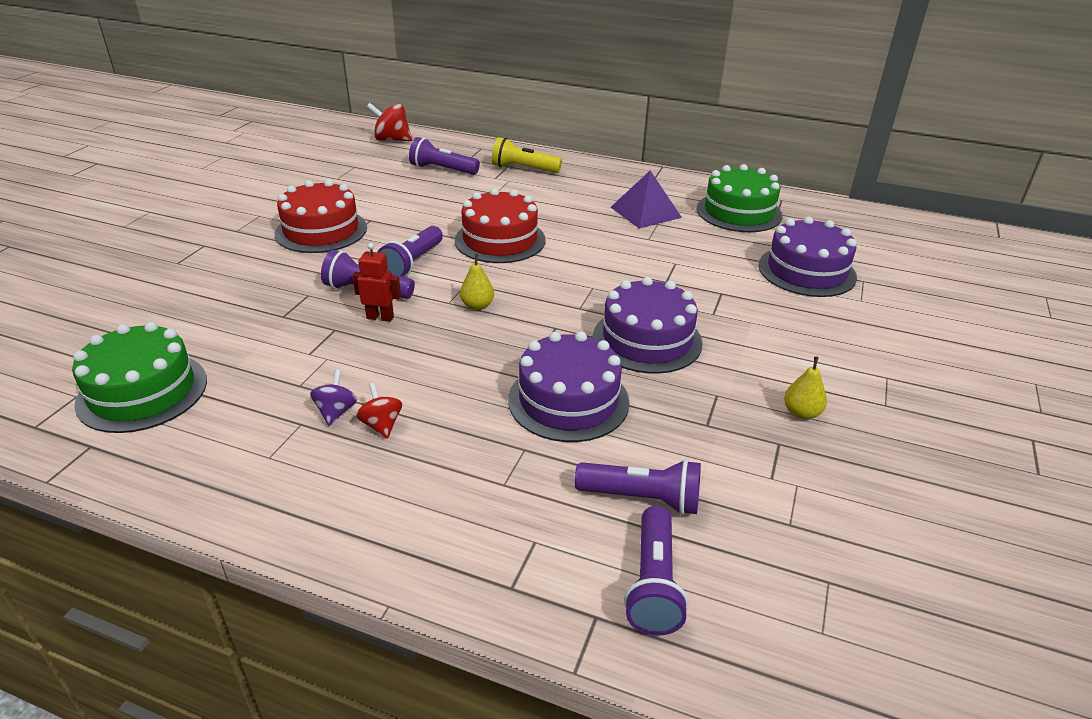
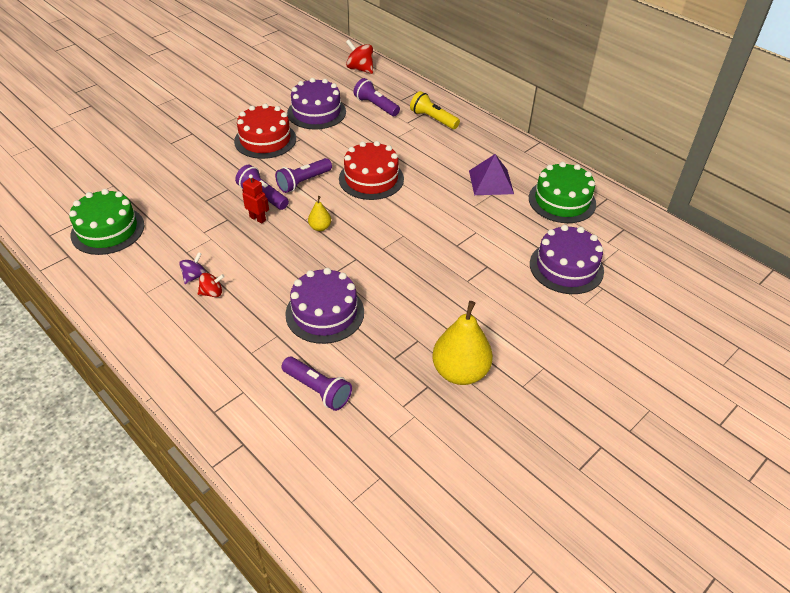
camera: 25 degrees right, 10 degrees up
(381, 425) = (212, 293): red spinning top -> red spinning top turned 75 degrees clockwise
(647, 339) = (406, 286): purple cake -> purple cake (316, 112)
(653, 584) = (285, 439): purple flashlight -> none
(801, 413) = (460, 372): yellow pear -> yellow pear, size x2.11

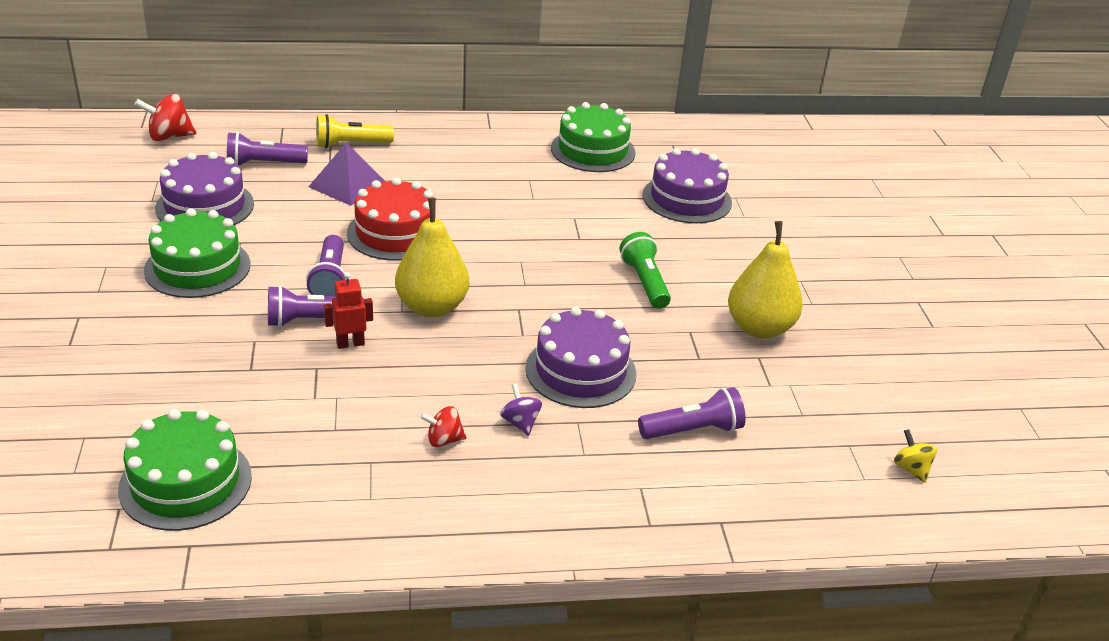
camera: 55 degrees left, 10 degrees down
(194, 276) = (393, 442): purple spinning top -> purple spinning top (520, 422)
(212, 293) = (444, 440): red spinning top -> red spinning top turned 120 degrees counterclockwise
(265, 140) = (197, 267): red cake -> green cake
(320, 227) = (432, 307): yellow pear -> yellow pear, size x2.11
(387, 525) = (911, 469): none -> yellow spinning top
(445, 295) = (644, 282): none -> green flashlight
(491, 182) = (509, 169): purple pyramid -> purple pyramid (347, 185)

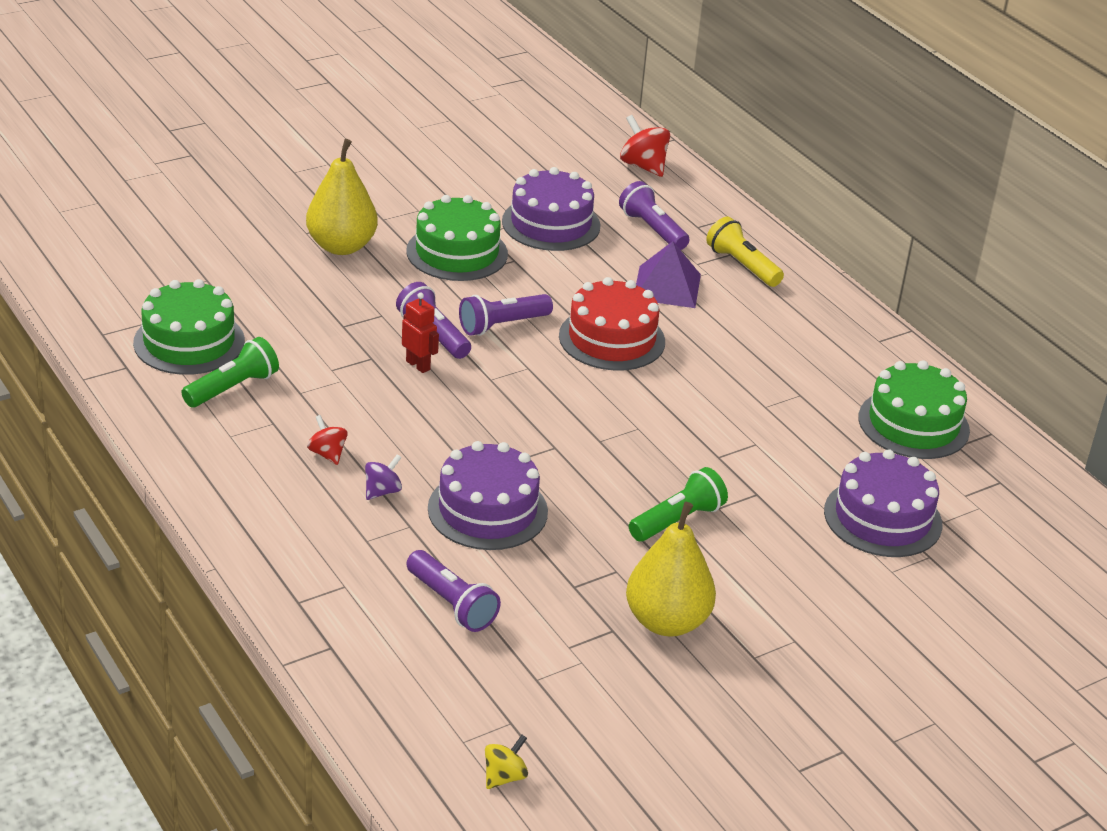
camera: 65 degrees right, 0 degrees up
(292, 473) = (232, 388): none -> green flashlight
(432, 307) = (511, 394): yellow pear -> yellow pear (341, 246)

